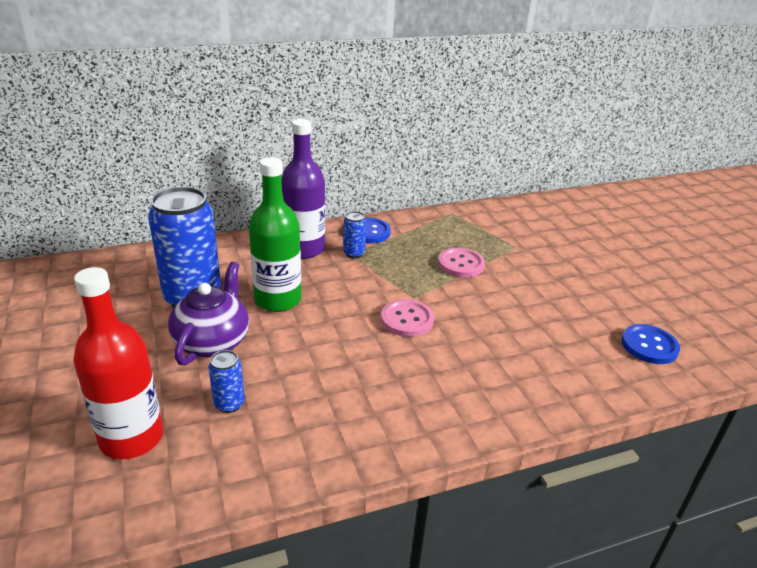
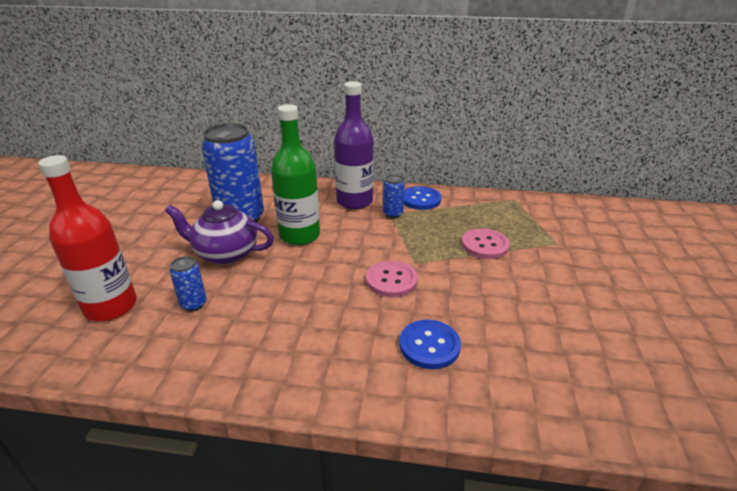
camera: 30 degrees right, 0 degrees up
(212, 341) = (225, 253): purple teapot -> purple teapot turned 120 degrees counterclockwise
(649, 346) = (642, 385): blue button -> blue button (429, 345)

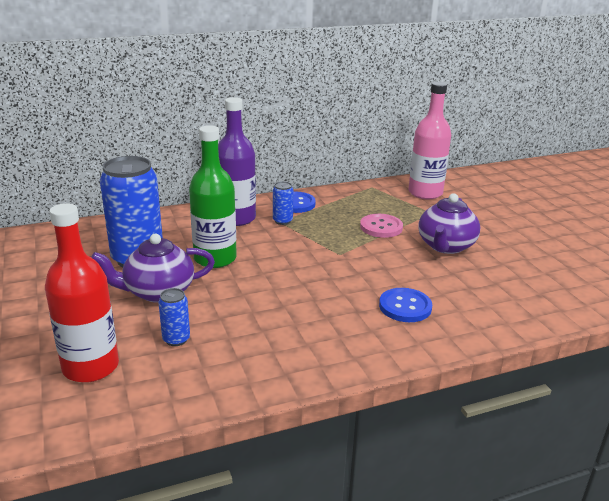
camera: 30 degrees left, 5 degrees down
(391, 280) = (333, 272): pink button -> none
(539, 287) = (445, 246): none -> purple teapot
(568, 219) = (425, 193): none -> pink bottle

